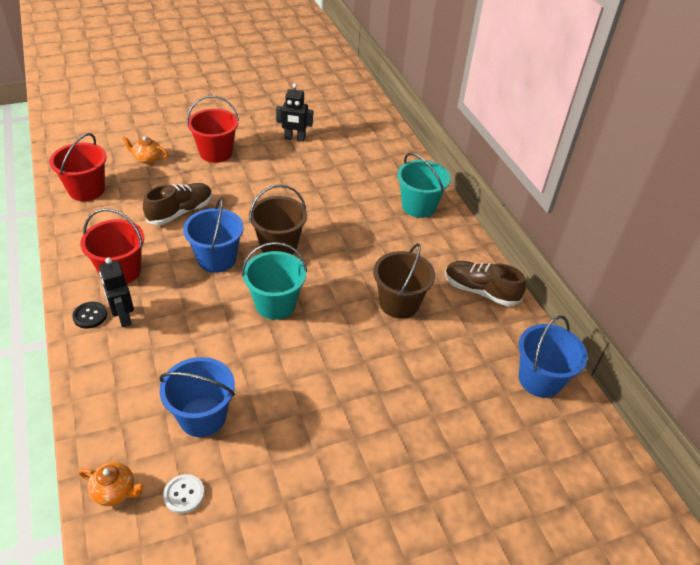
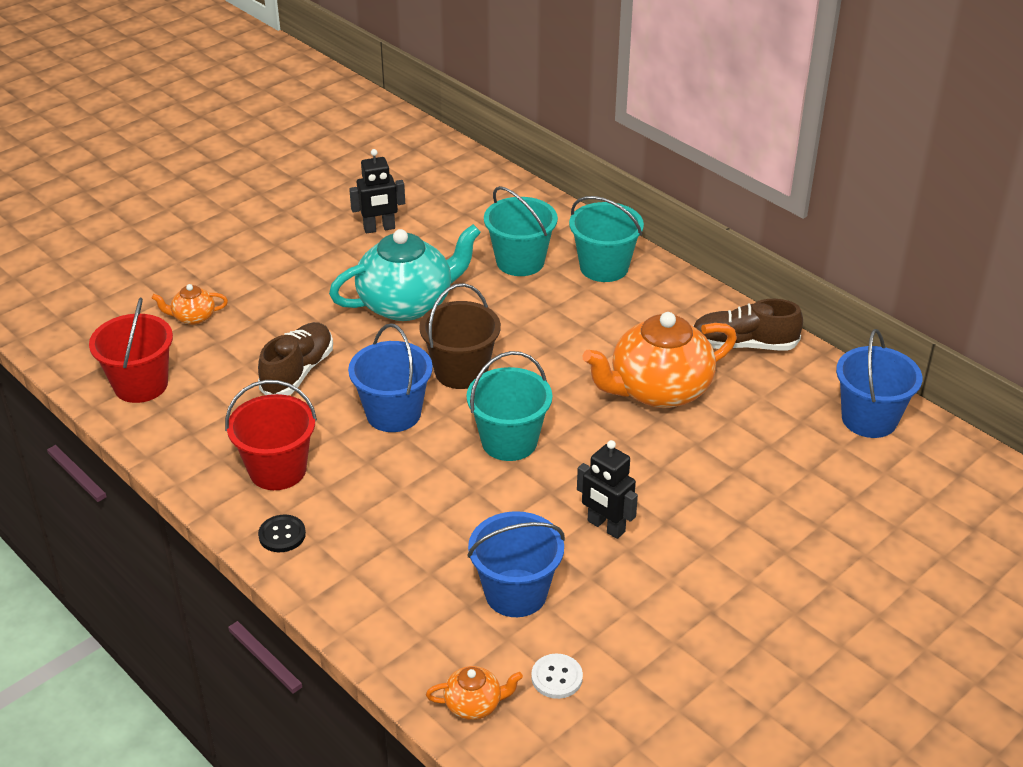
camera: 20 degrees left, 5 degrees down
(123, 317) = (327, 521): black robot -> black robot (606, 527)
(216, 153) = (284, 280): red bucket -> none
(277, 190) = (407, 303): none -> turquoise teapot
(366, 185) = (520, 262): none -> turquoise bucket
(399, 303) = (658, 390): brown bucket -> orange teapot

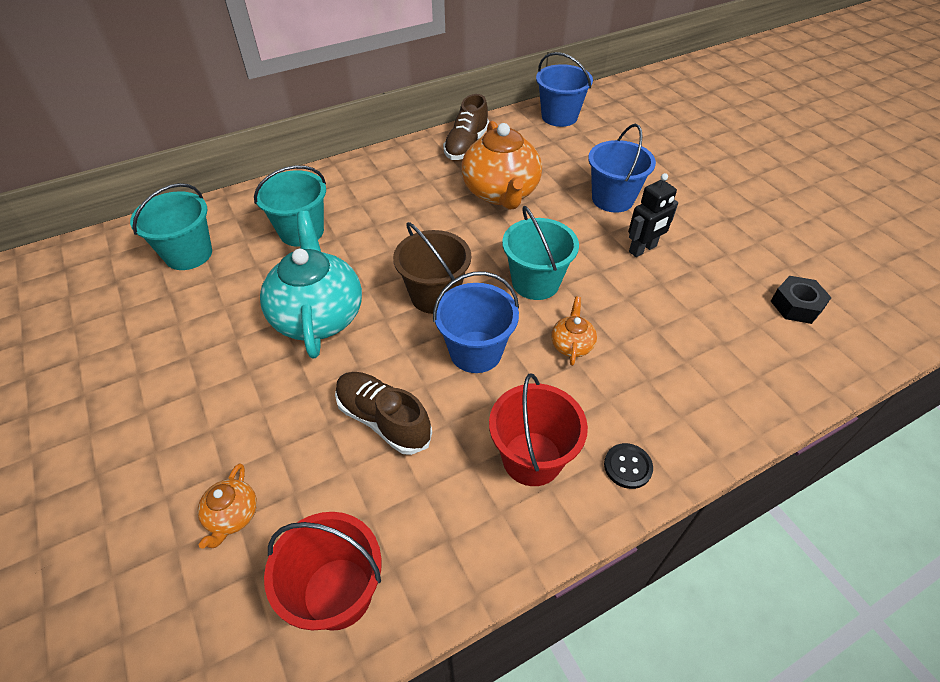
camera: 75 degrees left, 10 degrees up
(379, 228) = (182, 317): black robot -> none
(474, 704) = (829, 357): orange teapot -> orange teapot (571, 345)
(516, 593) = (710, 311): blue bucket -> blue bucket (612, 199)
(556, 677) = (796, 305): white button -> black nut
(604, 267) = (339, 188): turquoise bucket -> turquoise bucket (188, 254)

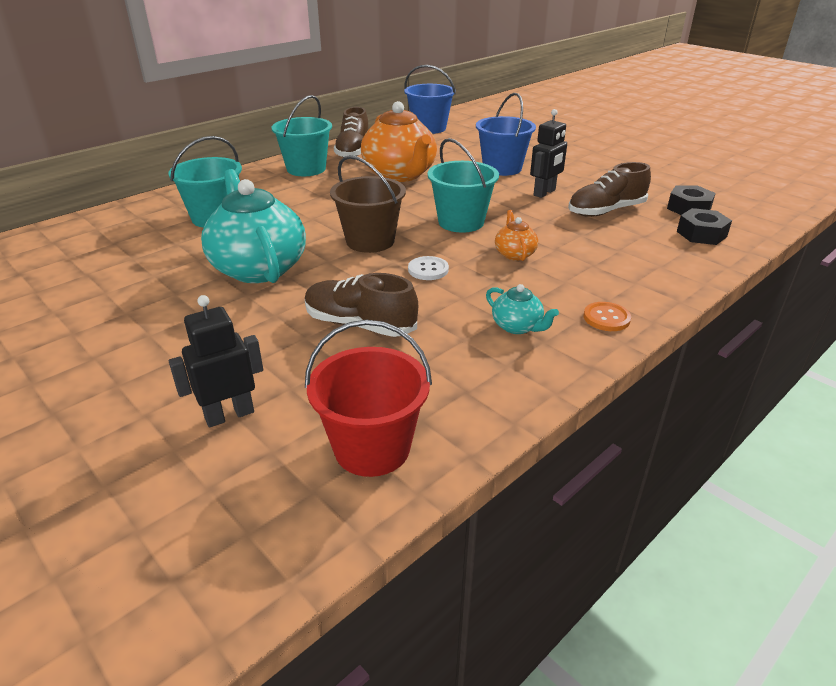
camera: 15 degrees left, 15 degrees down
(188, 254) = (97, 245): turquoise bucket -> turquoise bucket (306, 169)
(233, 516) = (229, 415): orange teapot -> black robot
(475, 352) = (428, 270): blue bucket -> white button
(532, 458) = (517, 327): red bucket -> turquoise teapot
(627, 466) = (606, 318): black button -> orange button
(698, 293) = (606, 211): none -> brown shoe
(791, 353) = (701, 234): none -> black nut

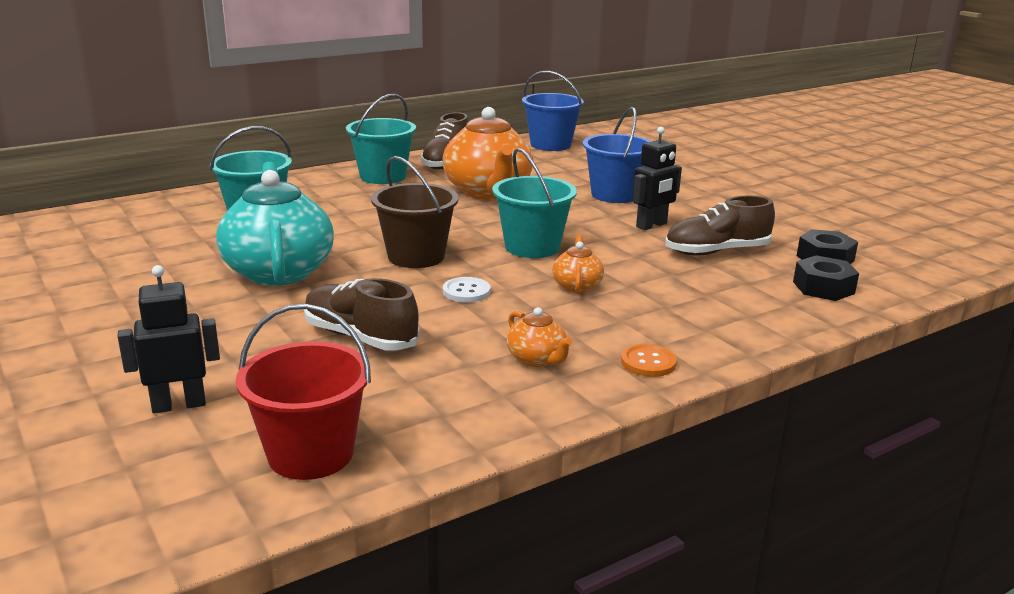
camera: 10 degrees right, 10 degrees down
(517, 327) = (537, 359): turquoise teapot -> orange teapot

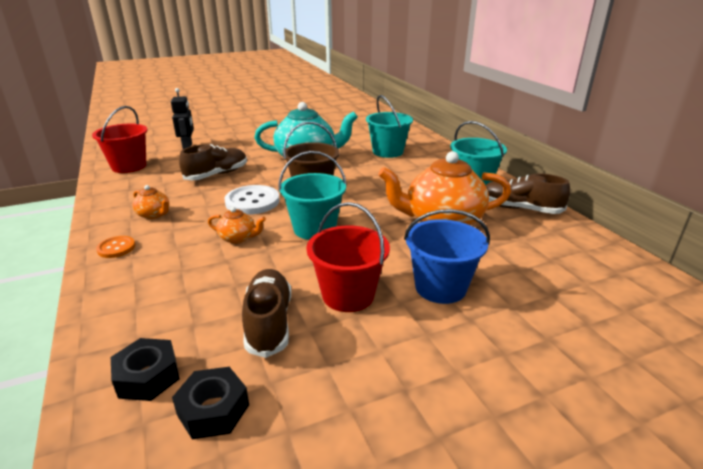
camera: 100 degrees right, 5 degrees up
(466, 292) = (252, 201): white button -> white button, size x1.80
(537, 359) = (154, 215): orange teapot -> orange teapot turned 120 degrees counterclockwise
(550, 145) = (616, 269): blue bucket -> none
(651, 225) = (348, 295): black robot -> red bucket

